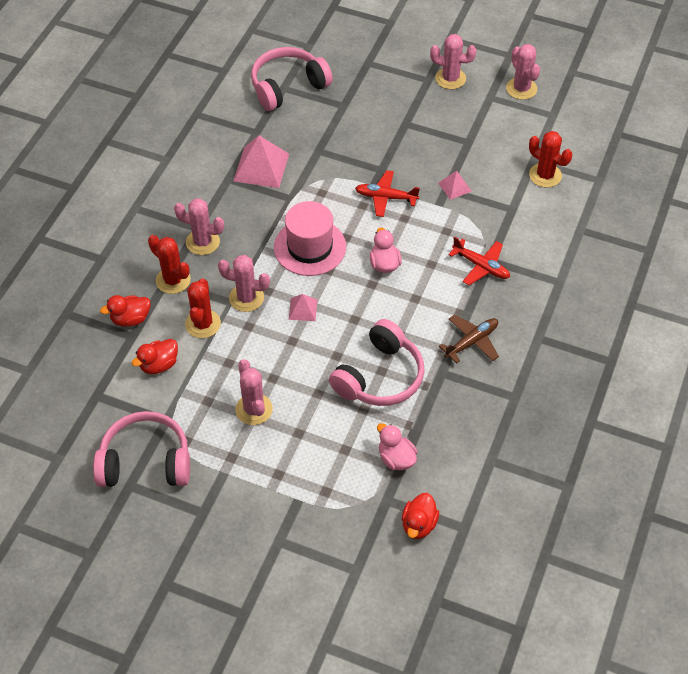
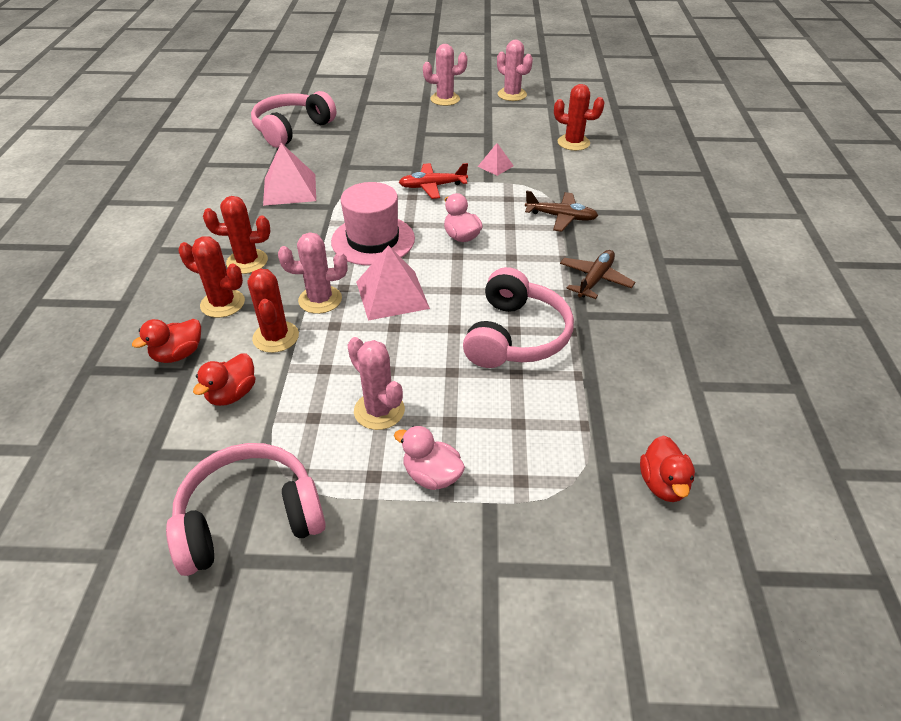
camera: 20 degrees left, 10 degrees down
(202, 242) = (247, 261): pink cactus -> red cactus
(303, 309) = (392, 295): pink pyramid -> pink pyramid, size x1.89
(396, 458) = (586, 415): pink duck -> pink duck (432, 475)
(481, 266) = (561, 217): red plane -> brown plane

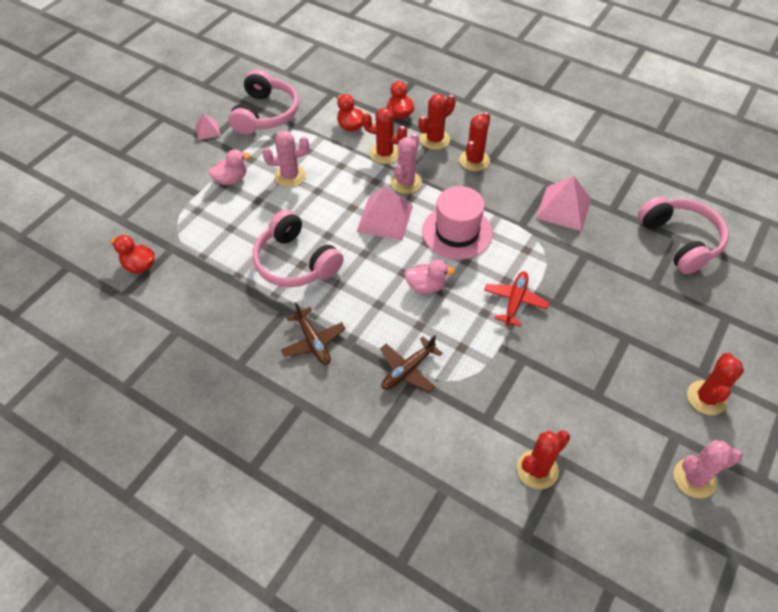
camera: 120 degrees right, 10 degrees up
(445, 99) = (706, 398): pink cactus -> red cactus
(495, 166) = (525, 367): pink pyramid -> pink pyramid (207, 130)

